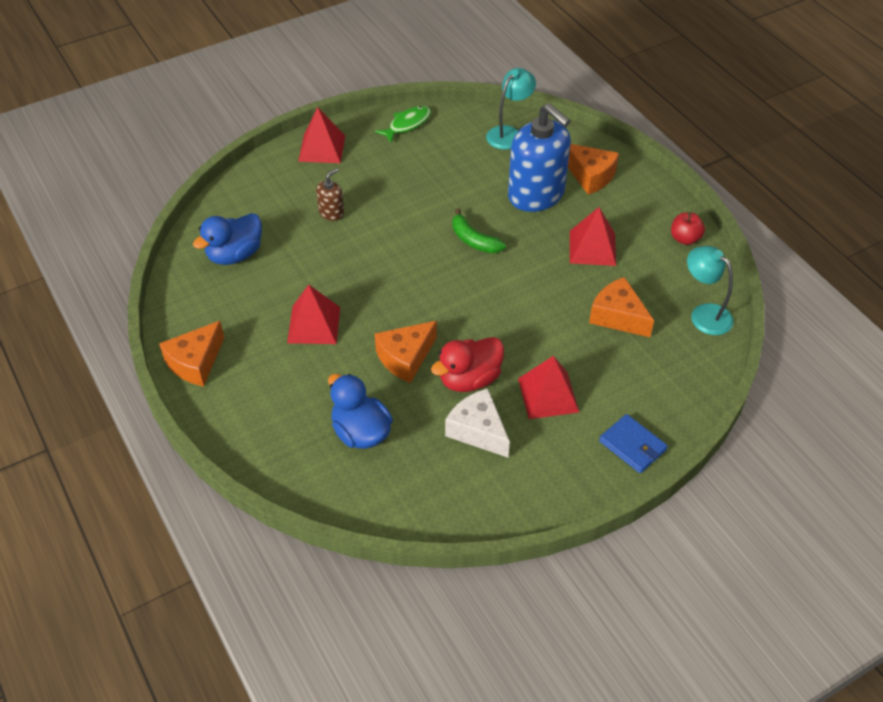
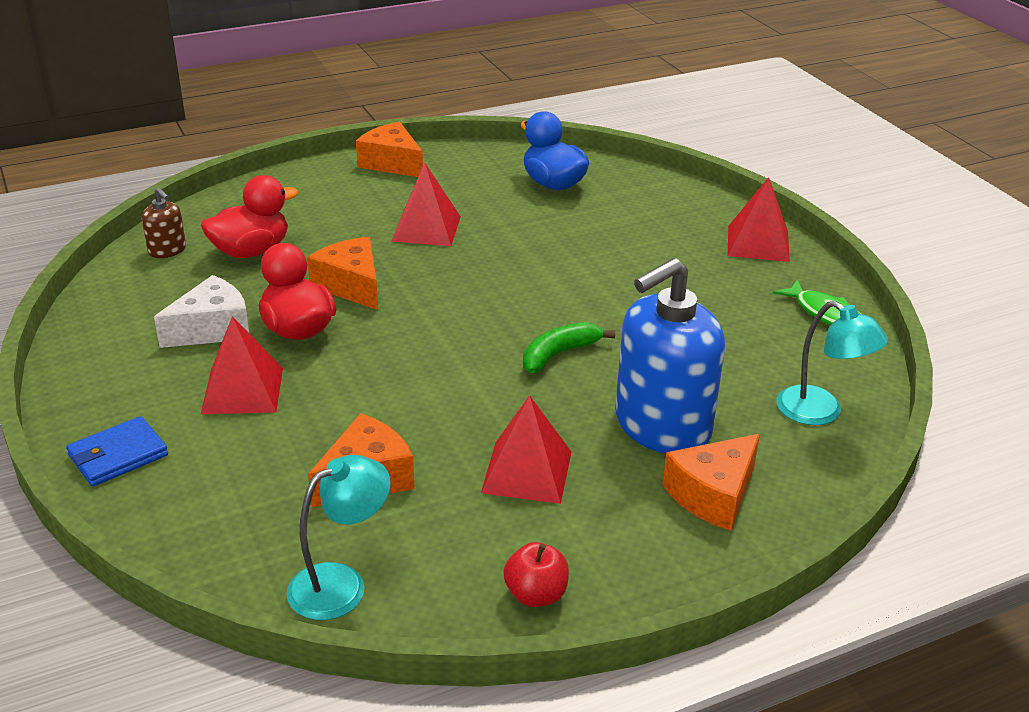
camera: 95 degrees right, 15 degrees down
(331, 212) = (624, 246): brown soap dispenser -> brown soap dispenser (167, 250)
(360, 432) = (251, 251): blue duck -> red duck

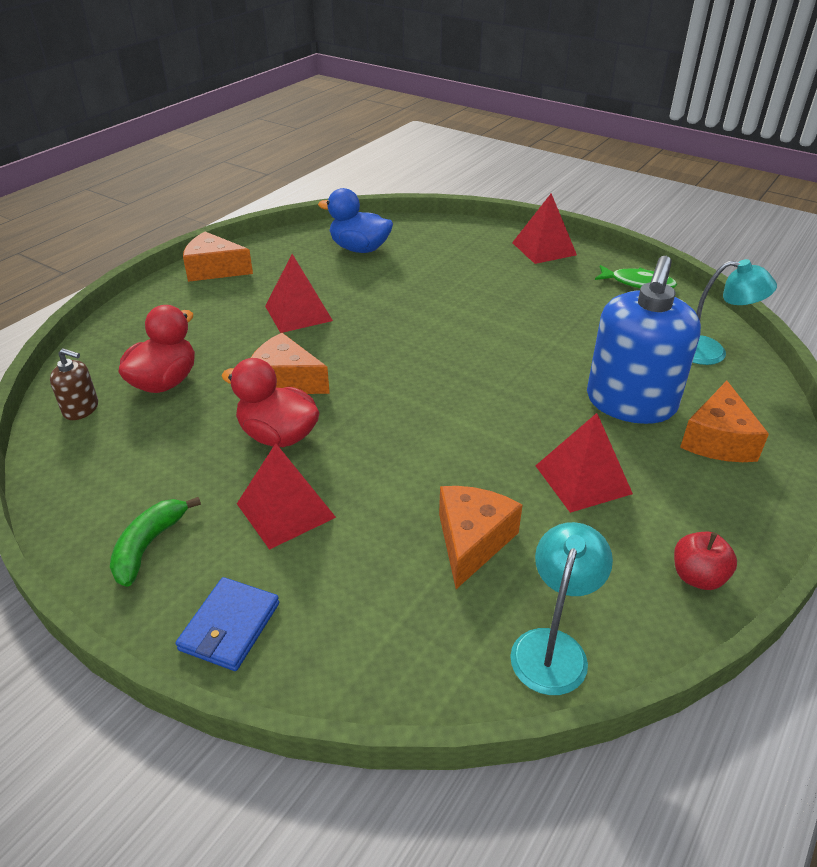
camera: 30 degrees left, 5 degrees up
(212, 329) = (199, 465): white cheese -> none
(559, 354) = (504, 376): green banana -> green banana (148, 546)

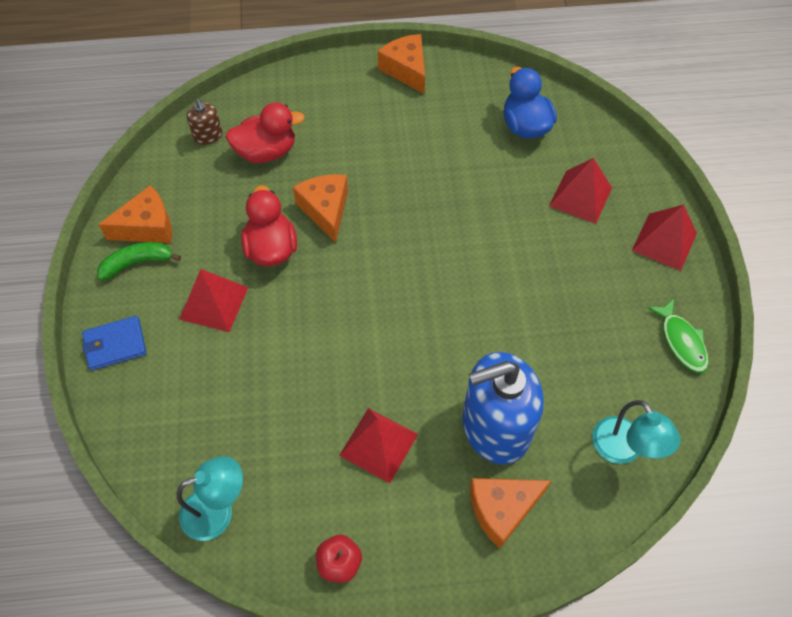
camera: 50 degrees right, 20 degrees up
(298, 313) = (404, 157): red pyramid -> red pyramid (580, 197)
(472, 541) = (267, 416): orange cheese -> orange cheese (147, 227)

